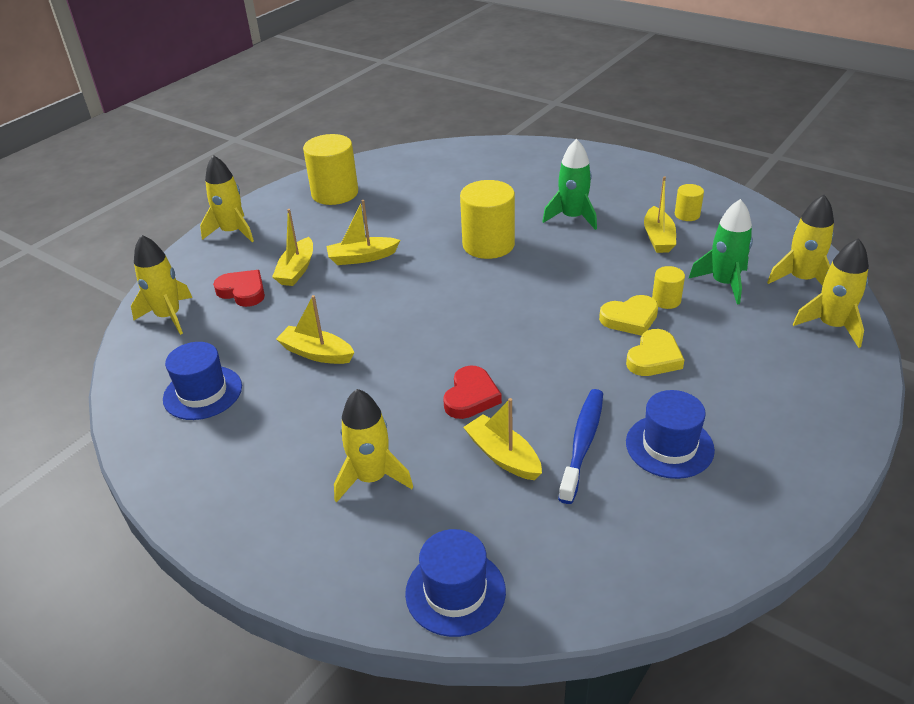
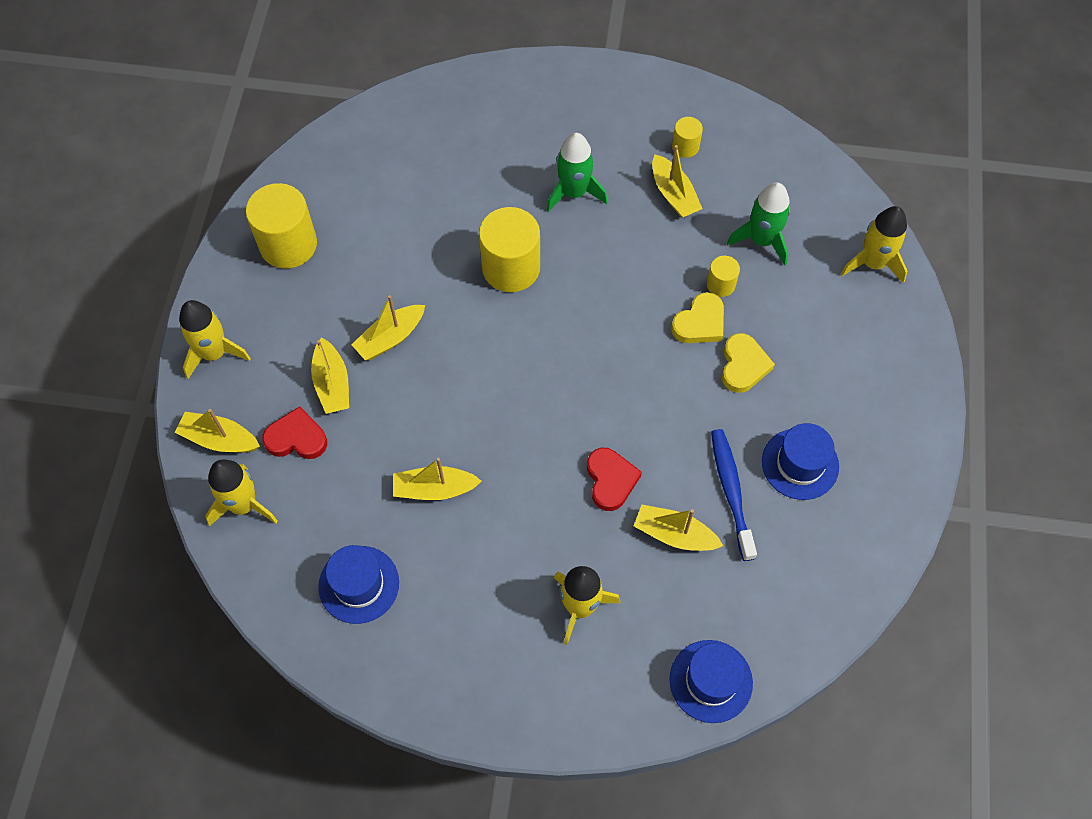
camera: 30 degrees left, 25 degrees up
(190, 276) = (219, 439): none -> yellow boat
(801, 279) = (826, 208): yellow rocket -> none

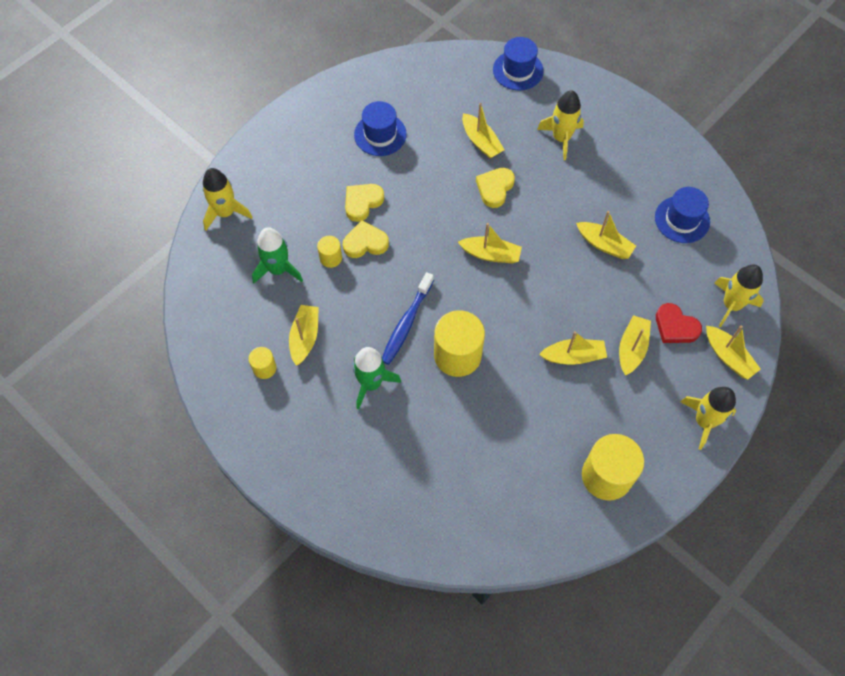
camera: 145 degrees left, 0 degrees up
(555, 395) = (490, 254): none -> yellow boat
(610, 480) = (495, 188): red heart -> yellow heart
(731, 491) = (431, 143): blue toothbrush -> blue toothbrush (406, 323)

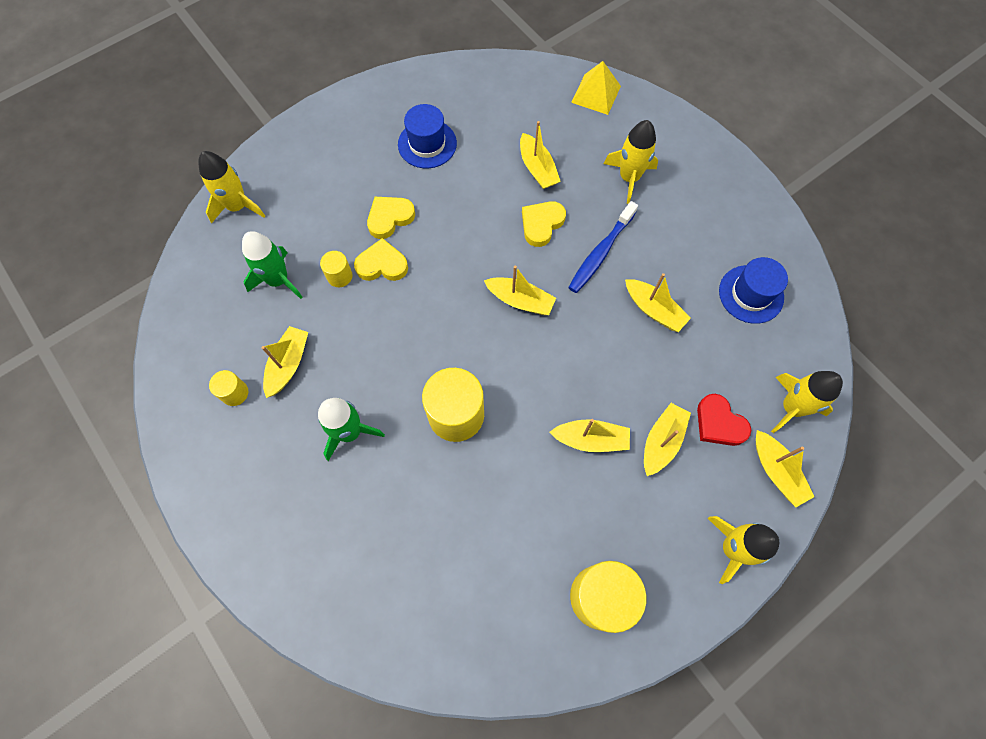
camera: 10 degrees right, 5 degrees up
(406, 323) = (406, 366): blue toothbrush -> blue toothbrush (600, 253)
(518, 70) = (596, 94): blue hat -> yellow pyramid

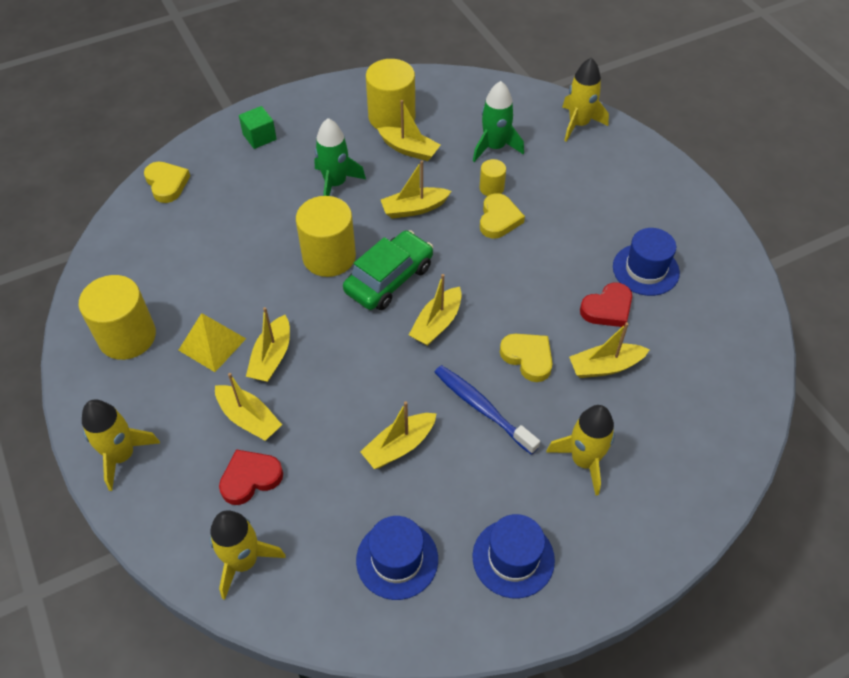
camera: 100 degrees right, 15 degrees down
(235, 393) = (391, 117): yellow cylinder -> yellow cylinder, size x2.03
(279, 541) = (259, 137): none -> green cube
(389, 218) = (552, 230): yellow heart -> yellow heart (167, 184)
(475, 351) = (389, 279): none -> green car
(476, 170) = (607, 308): none -> red heart
(596, 94) = (720, 450): yellow pyramid -> yellow pyramid (212, 344)
(723, 217) = (513, 558): none -> blue hat
(776, 471) = (180, 521): yellow boat -> yellow boat (414, 208)

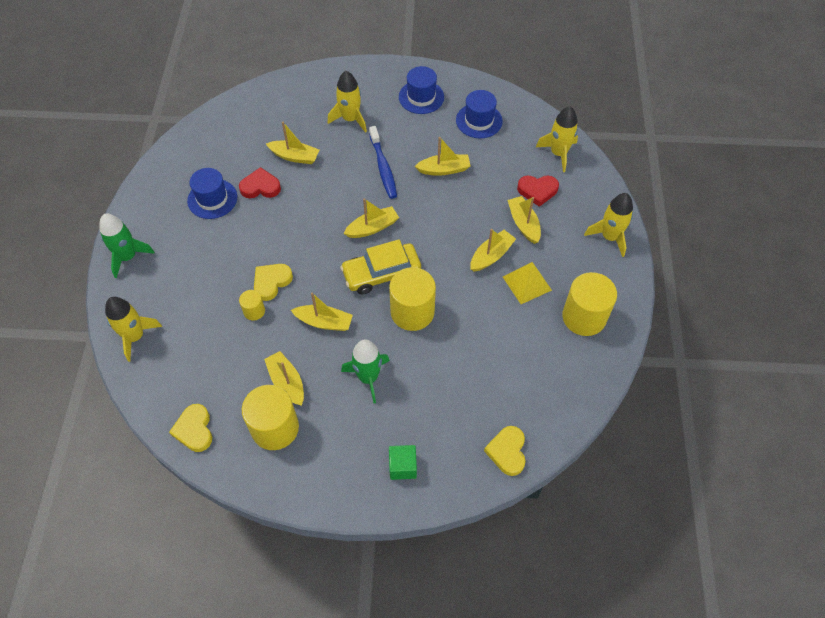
camera: 150 degrees left, 5 degrees up
(389, 279) = (381, 273): green car -> yellow car
(495, 147) = (219, 348): green rocket -> green rocket (128, 257)
(528, 358) = (334, 181): yellow heart -> yellow heart (194, 430)

